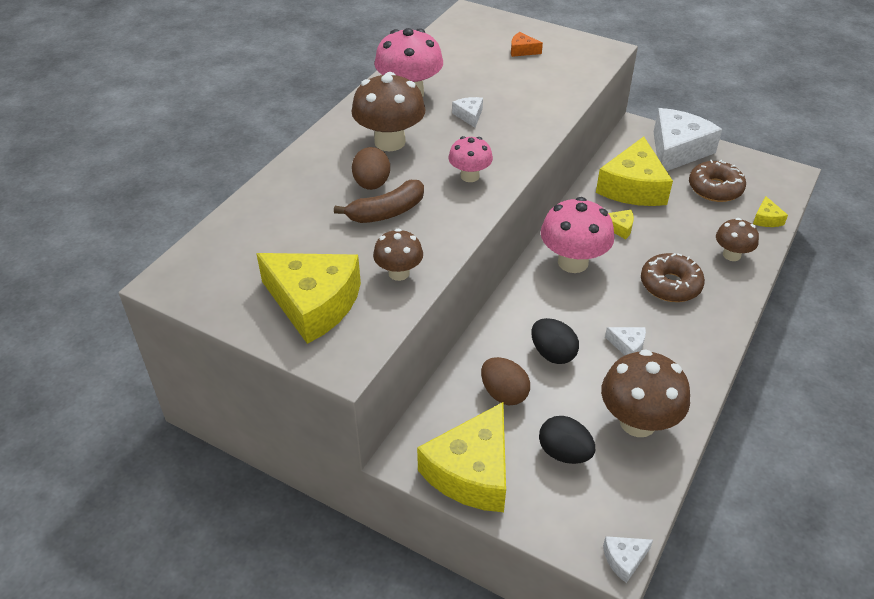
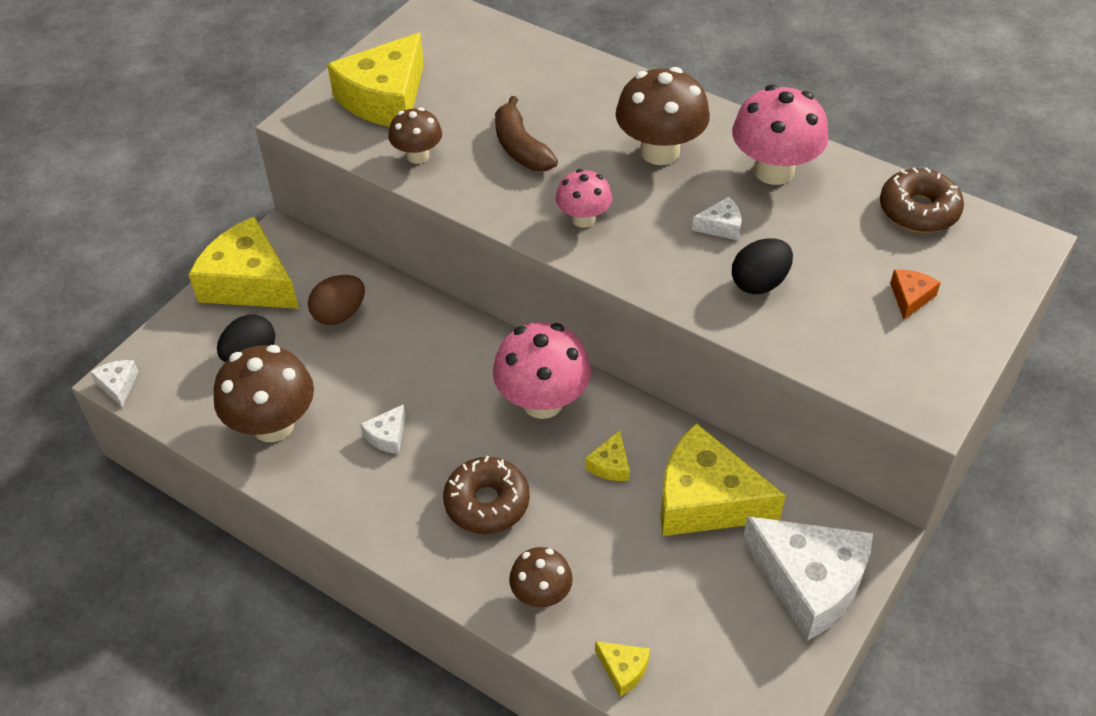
camera: 95 degrees right, 5 degrees up
(372, 184) = (574, 136): brown egg -> none
(552, 354) = (388, 362): black egg -> black egg (759, 283)
(715, 188) = (703, 614): brown donut -> brown donut (918, 210)
(766, 219) = (623, 670): yellow cheese -> yellow cheese turned 150 degrees counterclockwise

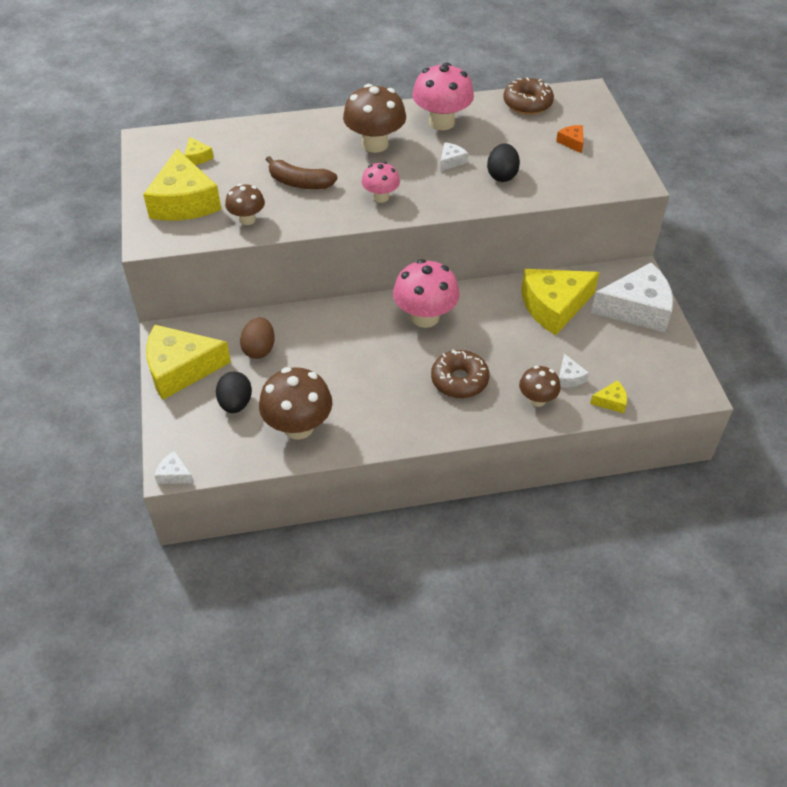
camera: 45 degrees left, 0 degrees up
(387, 436) = (368, 387): white cheese -> white cheese (569, 377)
(610, 465) = (493, 322): yellow cheese -> yellow cheese (197, 157)

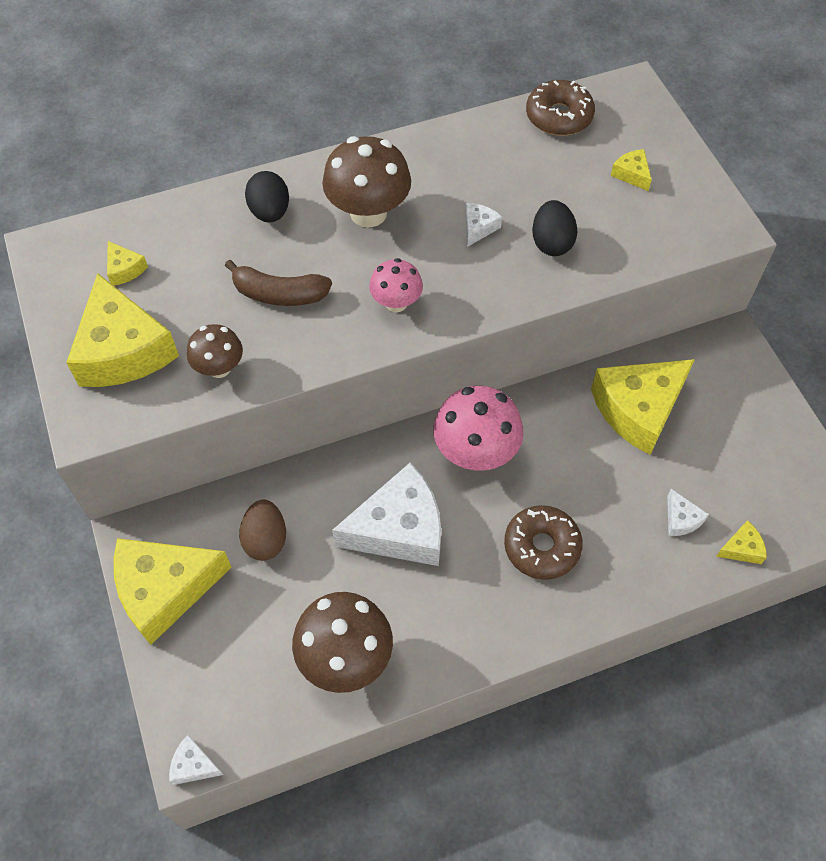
camera: 10 degrees left, 10 degrees up
(235, 403) = (252, 634): black egg -> black egg (270, 212)
(441, 122) = (451, 163): pink mushroom -> none
(537, 399) = (647, 561): brown mushroom -> none
(572, 142) = (632, 174): orange cheese -> yellow cheese
(637, 308) = (744, 396): white cheese -> white cheese (399, 529)

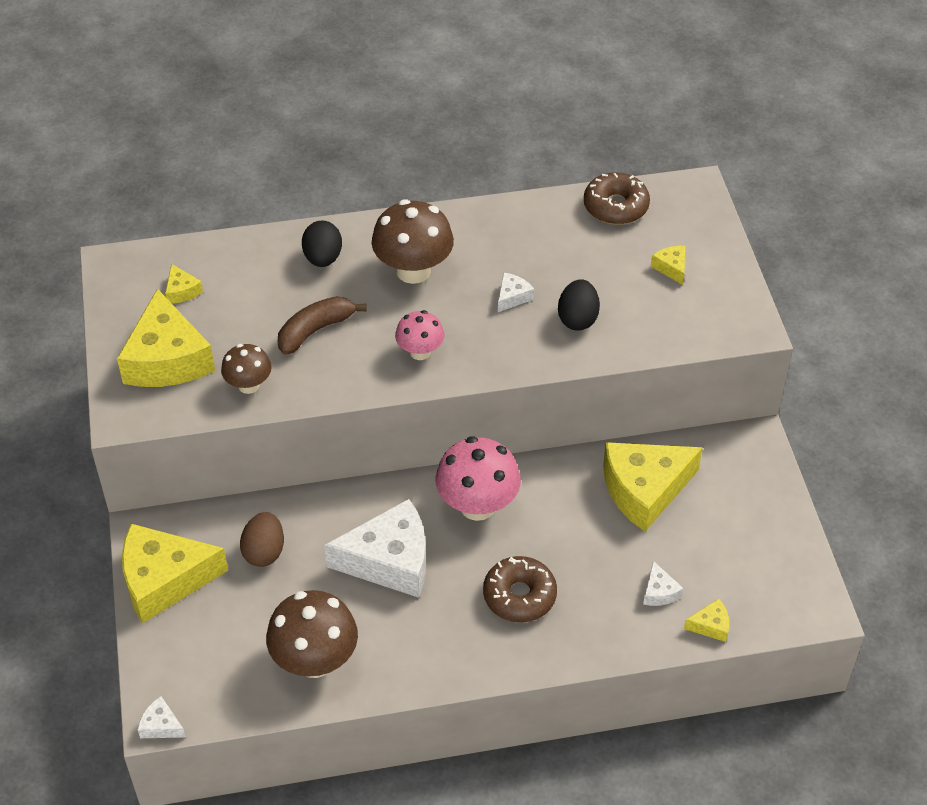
camera: 10 degrees right, 10 degrees down
(279, 294) = (315, 330): brown banana -> brown banana turned 120 degrees clockwise

